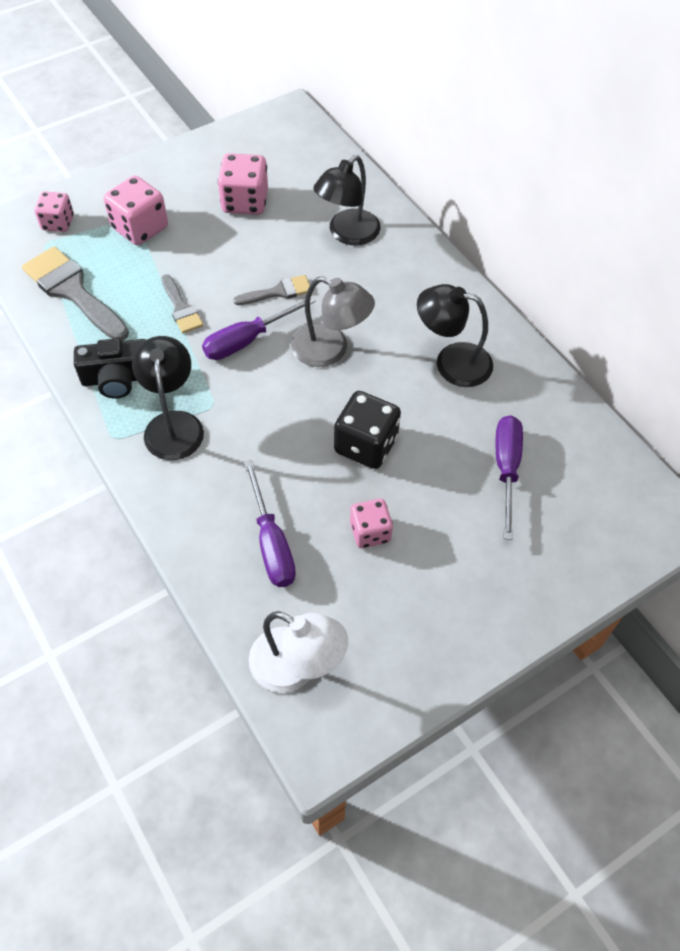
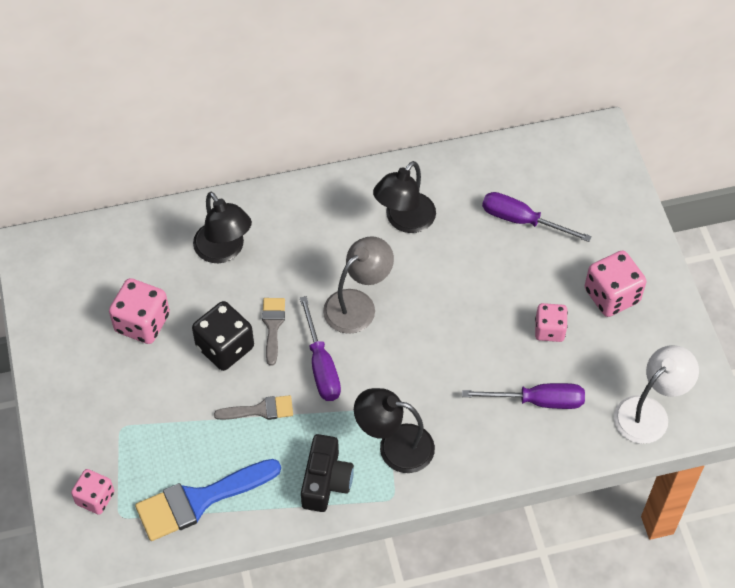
camera: 70 degrees left, 0 degrees up
(73, 291) = (199, 500): grey brush -> blue brush
(140, 228) = (137, 423): pink dice -> pink dice (611, 296)
(366, 445) = (466, 308): black dice -> black dice (225, 347)

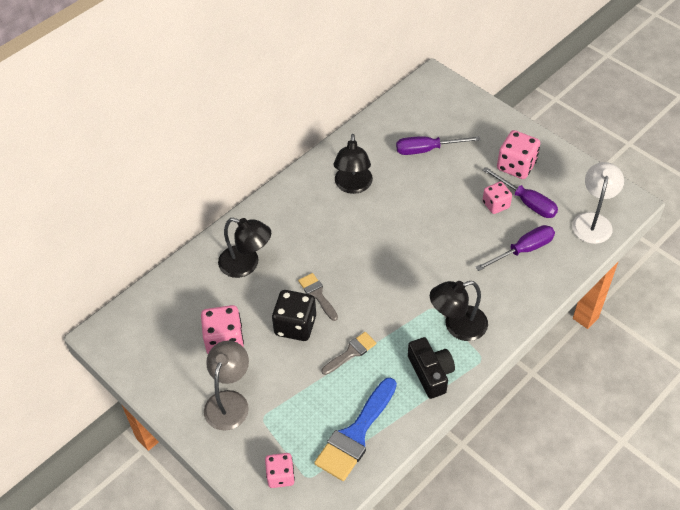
camera: 30 degrees left, 5 degrees down
(321, 365) = (369, 302): purple screwdriver -> purple screwdriver (527, 202)
(357, 304) = (363, 252): grey lamp -> grey lamp (229, 401)

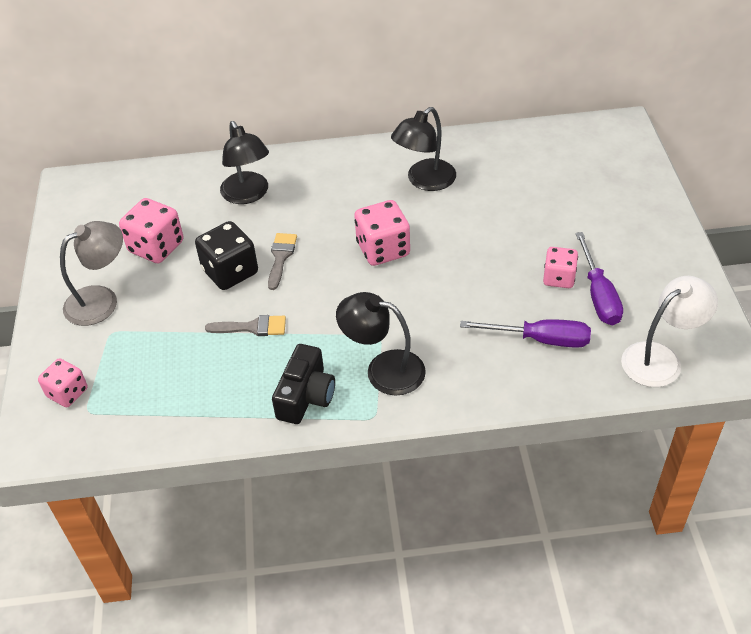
camera: 40 degrees right, 5 degrees down
(355, 434) = (171, 403): blue brush -> none
(427, 150) = (540, 187): purple screwdriver -> none
(516, 166) = (626, 253): pink dice -> pink dice (383, 249)

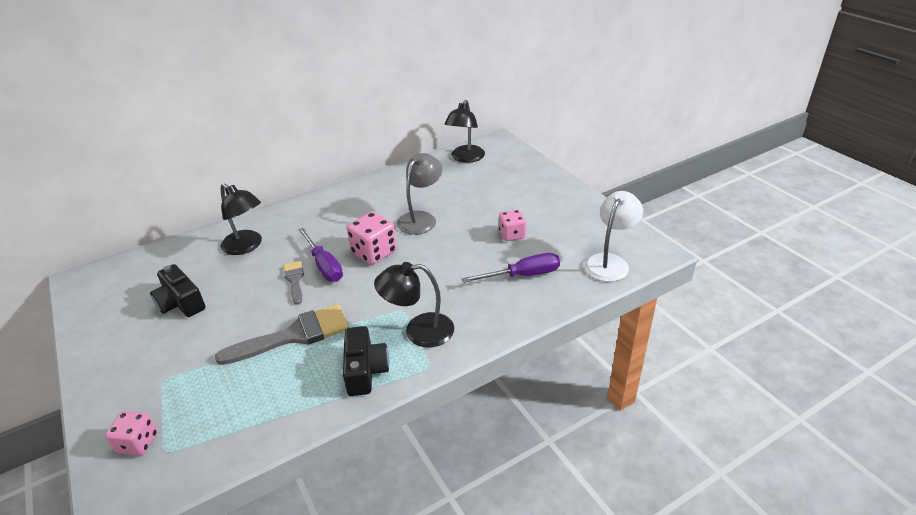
camera: 25 degrees left, 10 degrees down
(101, 300) = (144, 357): grey lamp -> grey lamp (421, 218)
(156, 247) = (181, 303): pink dice -> black camera
(230, 272) = (256, 302): black dice -> none
(252, 327) = (294, 335): grey brush -> grey brush, size x1.83
(424, 181) = (382, 203): black lamp -> black lamp (466, 158)
(598, 295) = (545, 237): purple screwdriver -> purple screwdriver (324, 265)

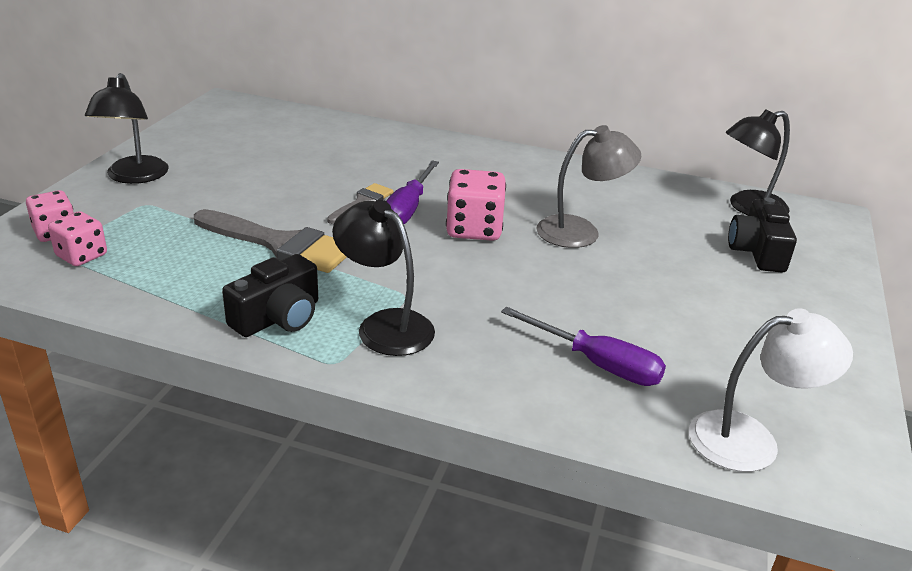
camera: 45 degrees right, 5 degrees down
(181, 303) = (252, 161): black camera -> black camera (757, 251)
(247, 246) = (375, 152): black lamp -> black lamp (134, 177)
(512, 235) = (662, 316): pink dice -> pink dice (81, 256)

